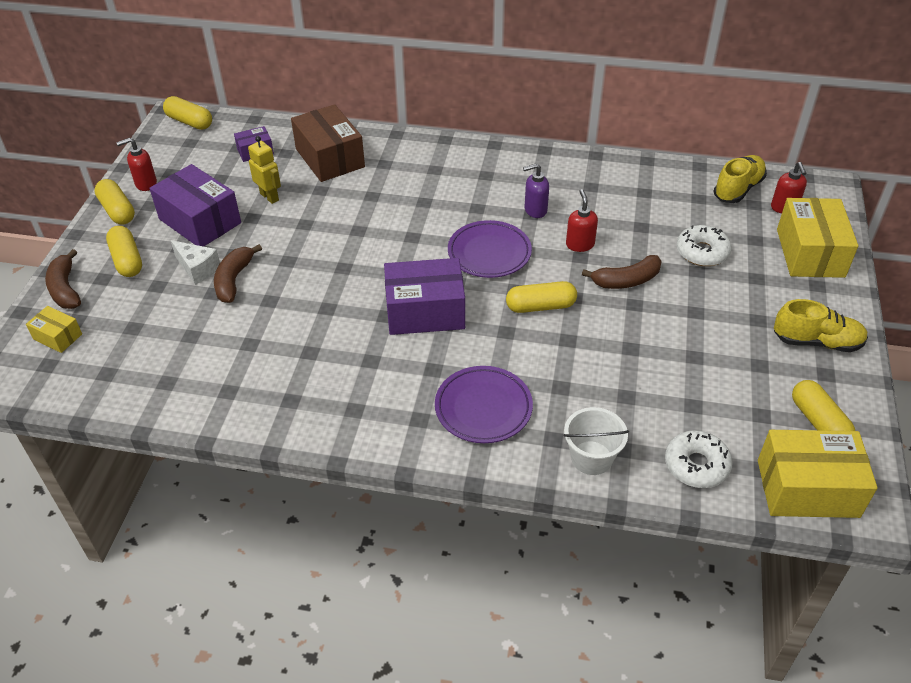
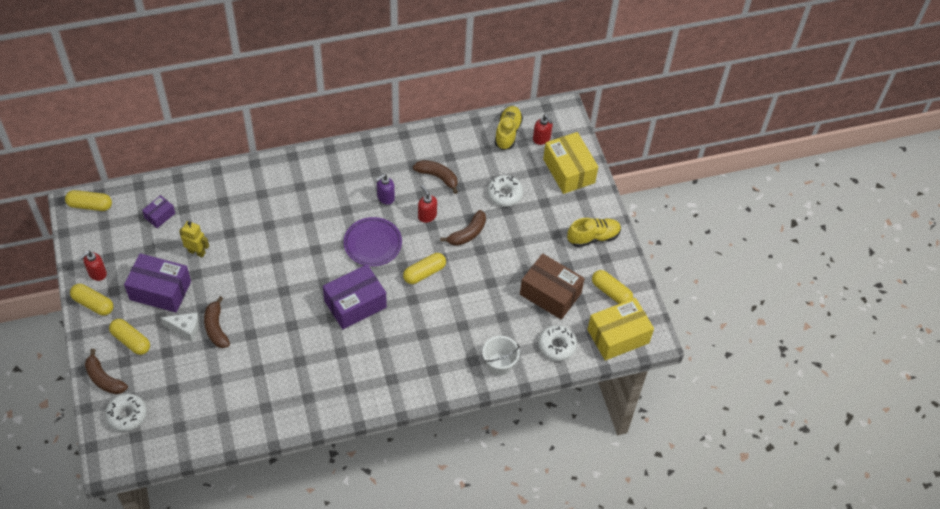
camera: 30 degrees left, 10 degrees up
(58, 337) = (127, 415): yellow box -> white donut
(330, 158) = (219, 202): brown box -> brown box (550, 294)
(483, 408) = (424, 357): purple plate -> none
(617, 208) = (437, 177): none -> brown banana

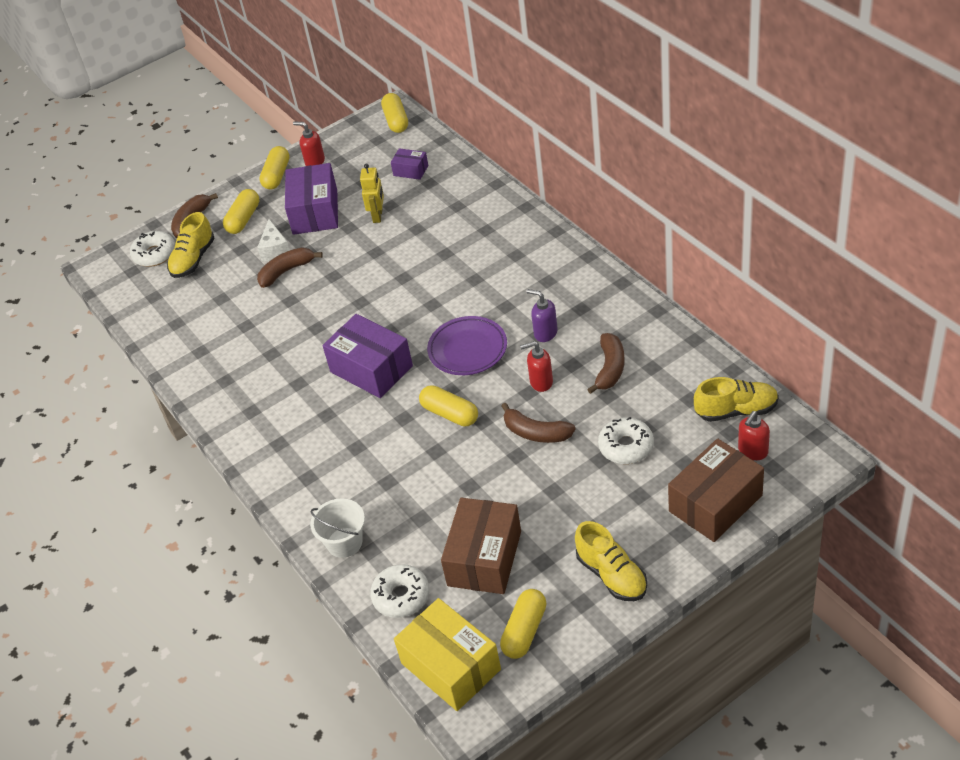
camera: 80 degrees right, 10 degrees down
(154, 388) = (193, 259): none -> yellow shoe
(427, 216) = (541, 382): red soap dispenser -> red soap dispenser turned 135 degrees counterclockwise
(569, 171) = (715, 503): yellow box -> brown box

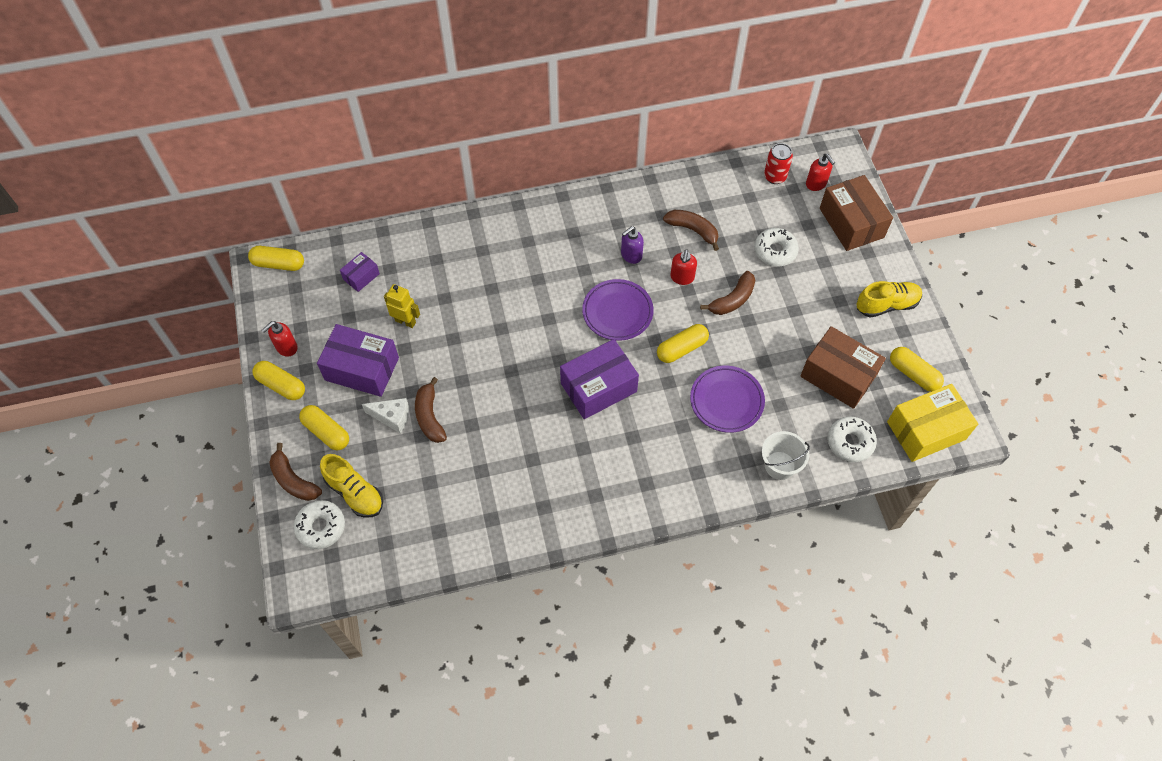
camera: 75 degrees left, 15 degrees up
(403, 472) = (726, 401): none -> purple plate
(736, 410) = (775, 177): yellow shoe -> red can

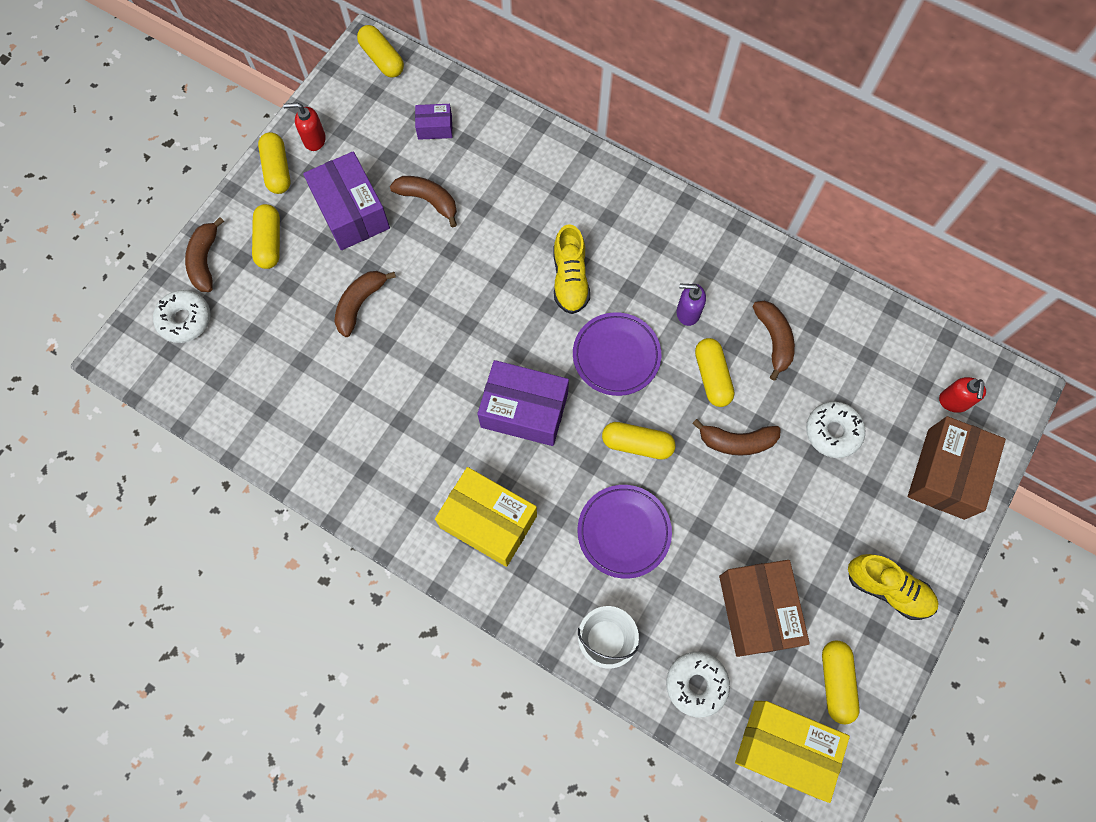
camera: 45 degrees right, 10 degrees up
(355, 493) = (238, 315): yellow shoe -> yellow shoe (570, 279)
(392, 417) = (331, 277): white cheese -> none
(405, 321) = (428, 200): yellow robot -> brown banana
(646, 465) = (488, 521): none -> yellow box
(682, 277) = (712, 377): red soap dispenser -> yellow capsule
(775, 177) = (917, 357): red can -> none

